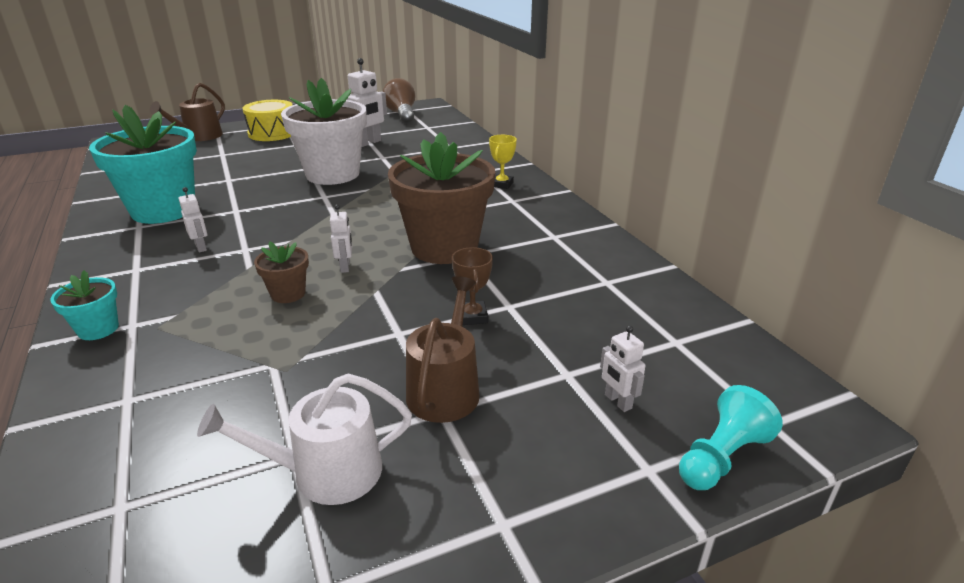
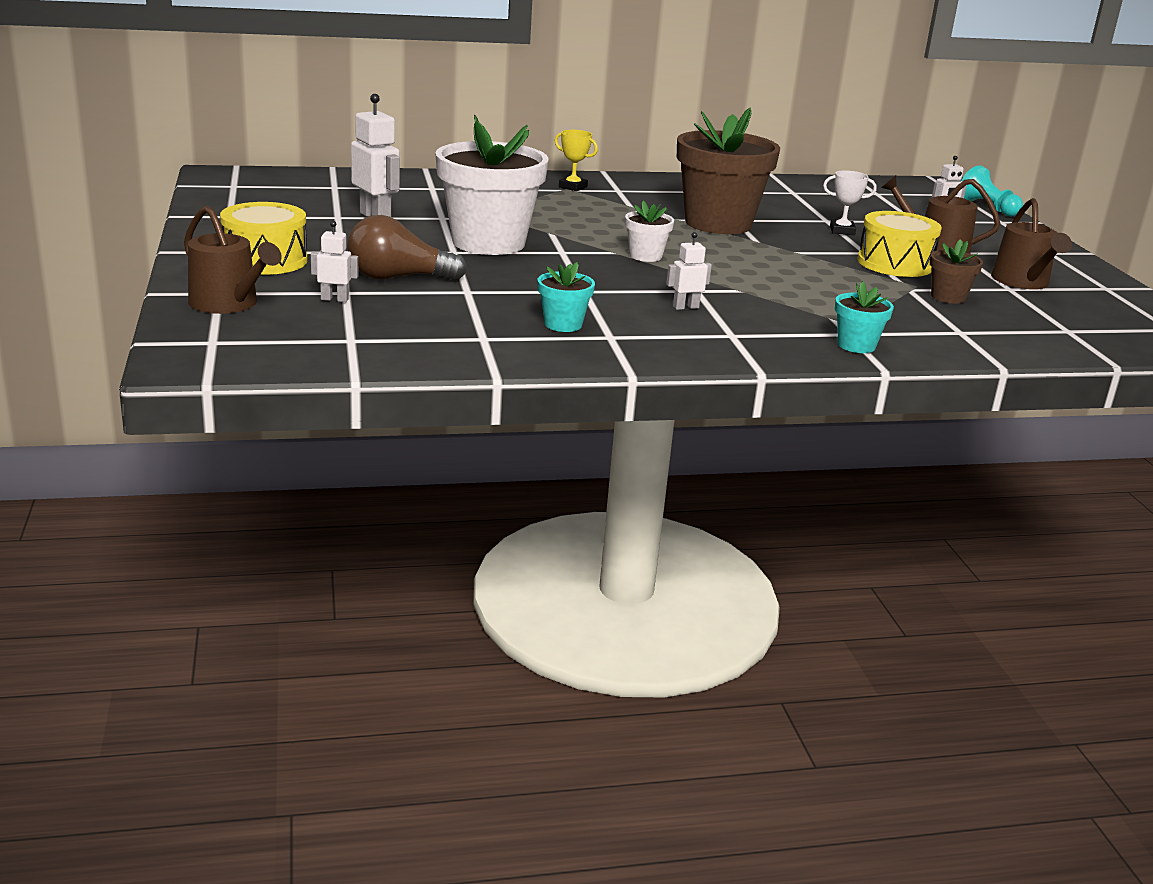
camera: 80 degrees left, 5 degrees down
(163, 210) = (563, 324): turquoise flower pot -> turquoise flower pot, size x0.45
(288, 294) = (798, 278): brown flower pot -> brown flower pot (948, 297)
(326, 224) = (645, 256): none -> white flower pot
(326, 472) = (1023, 282): white watering can -> brown watering can
(345, 267) = (749, 257): white robot -> white robot (334, 299)
(363, 354) = (894, 263): none -> yellow drum
(401, 114) = (252, 190): brown light bulb -> brown light bulb (398, 278)
(472, 316) = (842, 231): brown trophy -> white trophy

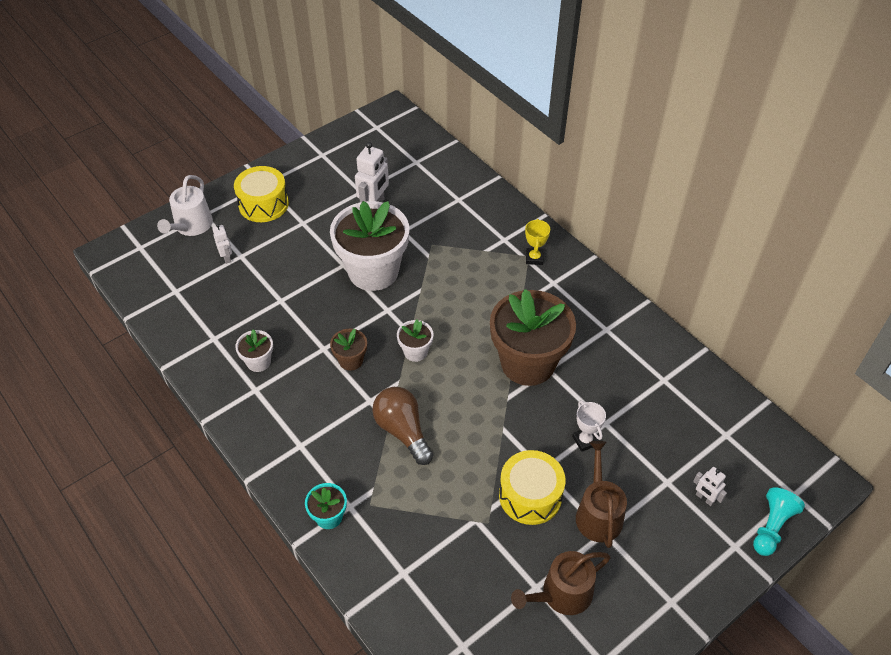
camera: 65 degrees right, 25 degrees up
(229, 304) = (191, 226): brown watering can -> white watering can
(398, 278) = (278, 264): brown light bulb -> brown light bulb (402, 431)
(563, 324) = (258, 362): turquoise flower pot -> white flower pot
(685, 307) = (332, 406): white robot -> none
(948, 297) = (477, 549): brown flower pot -> brown flower pot (351, 360)

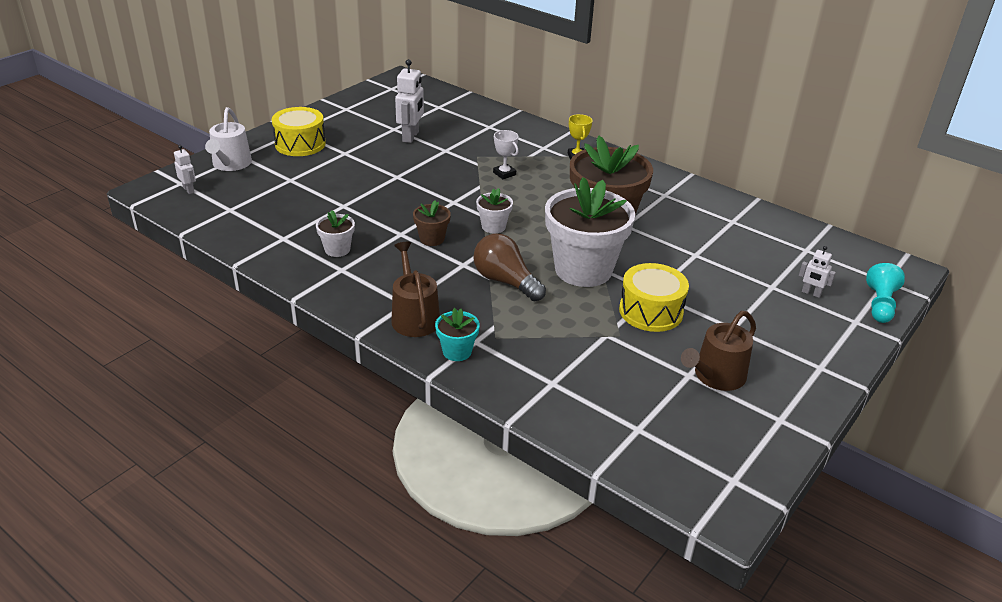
camera: 15 degrees left, 15 degrees down
(226, 257) = (276, 182): white robot -> white robot (189, 190)
(373, 271) = (428, 178): white flower pot -> white flower pot (583, 270)
(585, 440) = (683, 268): white trophy -> white trophy (504, 174)
(598, 513) = (720, 315): brown watering can -> brown watering can (414, 317)

